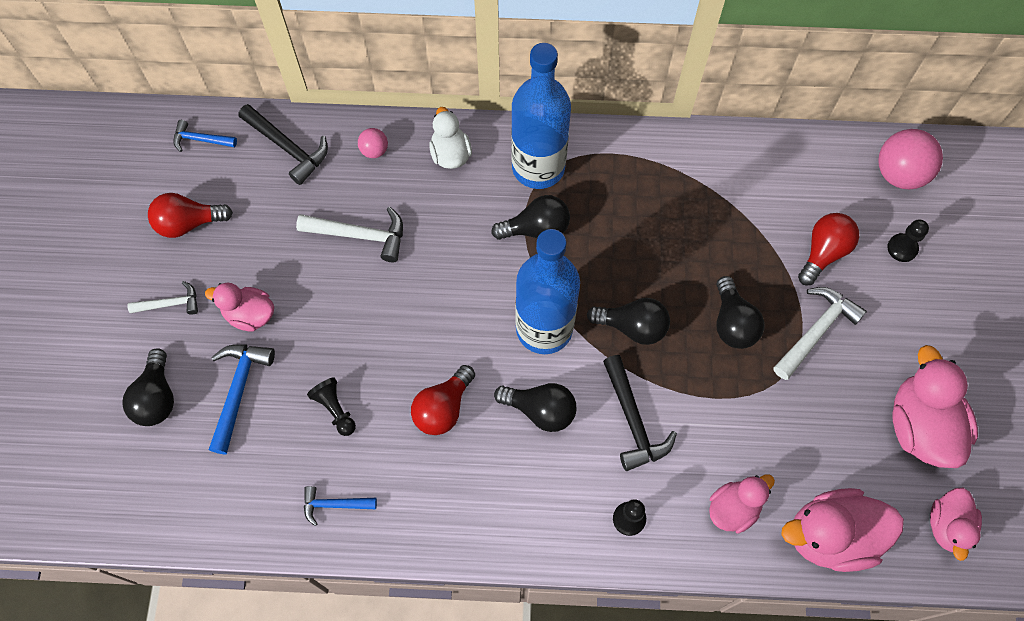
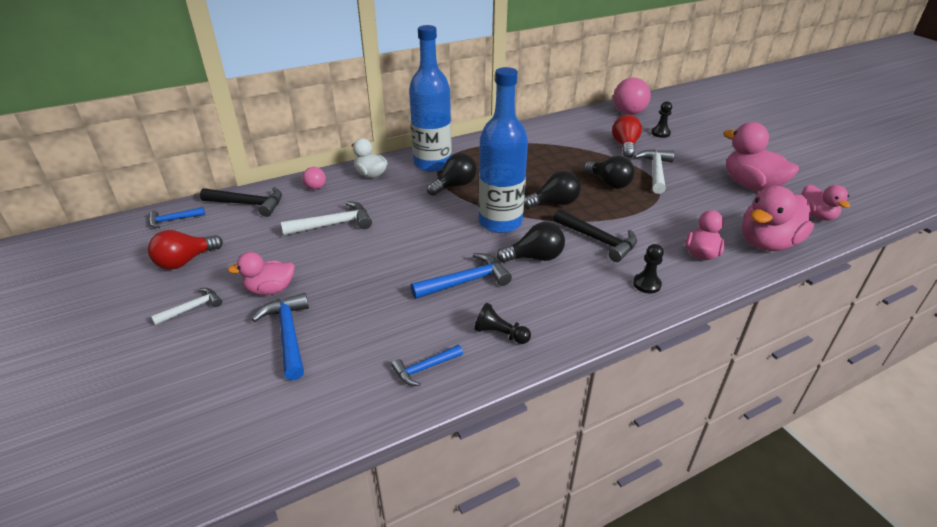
camera: 30 degrees left, 30 degrees down
(157, 397) = (210, 368): black light bulb -> none
(335, 409) = (381, 314): black pawn -> black pawn (500, 334)
(443, 408) = (466, 282): red light bulb -> blue hammer

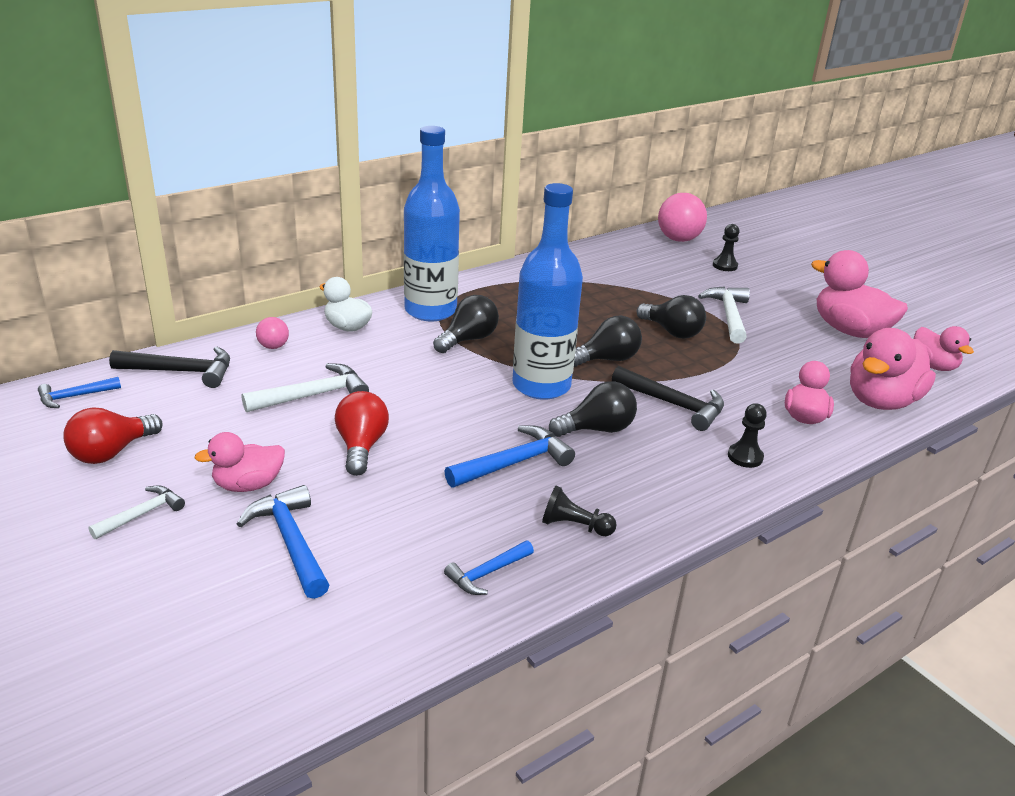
camera: 10 degrees left, 5 degrees down
(625, 146) = (682, 283): red light bulb -> red light bulb (361, 446)

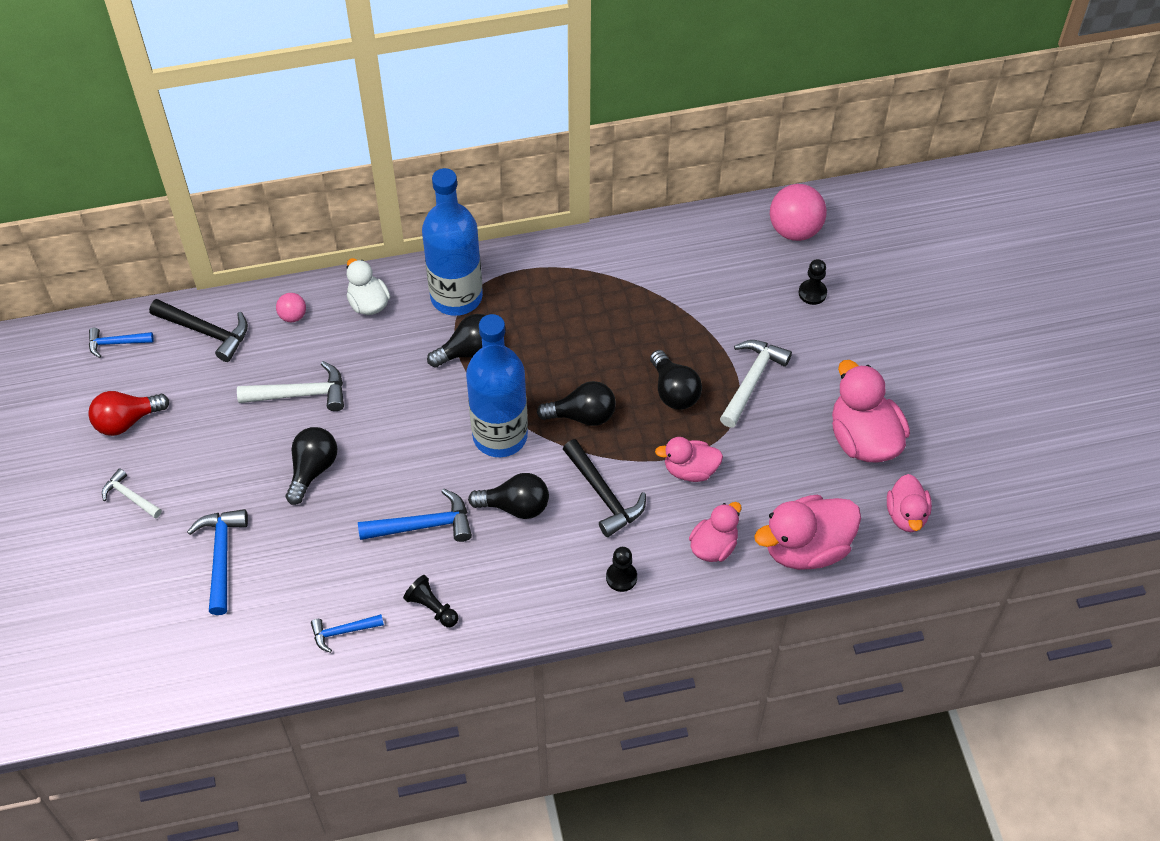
camera: 25 degrees right, 25 degrees up
(142, 514) = (130, 496): white hammer -> white hammer turned 120 degrees counterclockwise
(248, 485) = (212, 488): pink duck -> pink duck (690, 470)
(361, 446) = (312, 469): red light bulb -> black light bulb

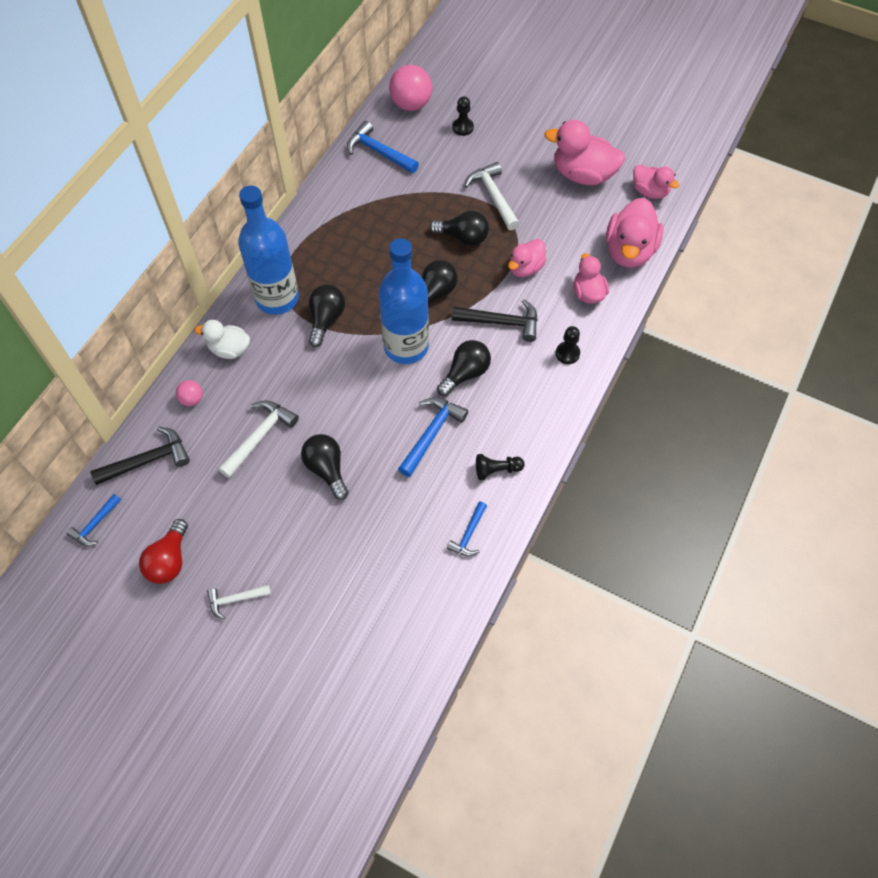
camera: 50 degrees left, 5 degrees up
(221, 557) = (342, 571): blue hammer -> blue hammer (379, 152)

